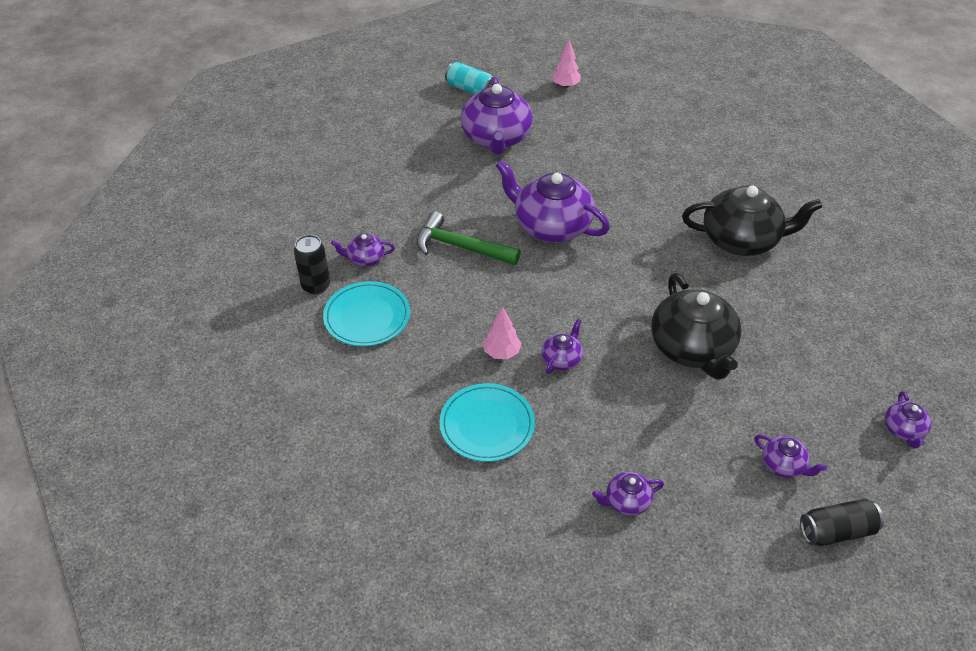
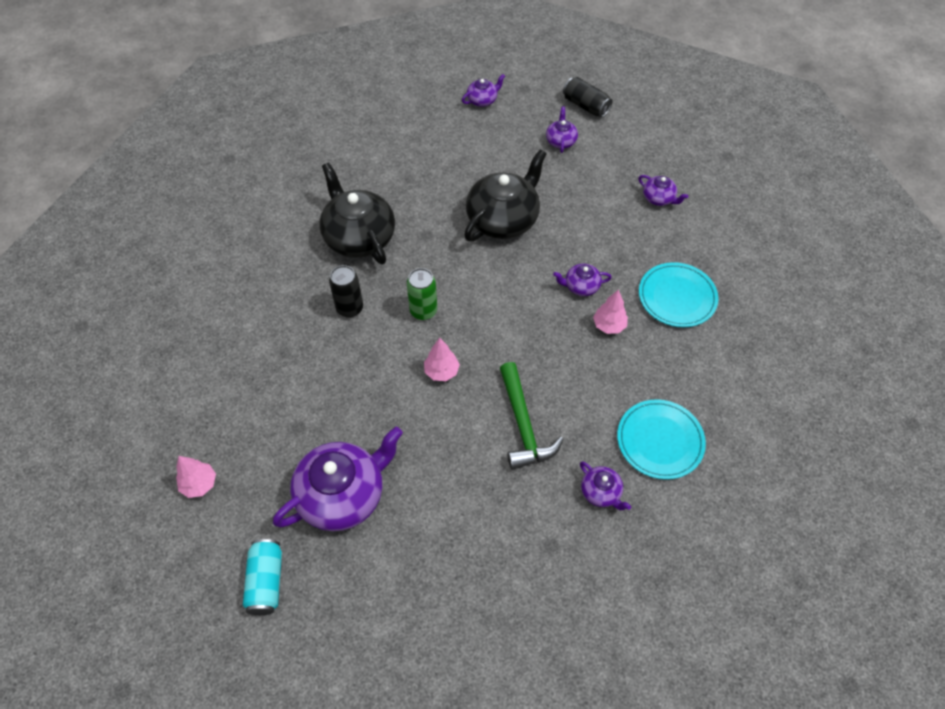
camera: 125 degrees left, 10 degrees up
(316, 286) = (666, 508): black can -> black can (350, 308)
(551, 226) = (441, 371): purple teapot -> pink tree
(622, 243) = (423, 311): none -> green can

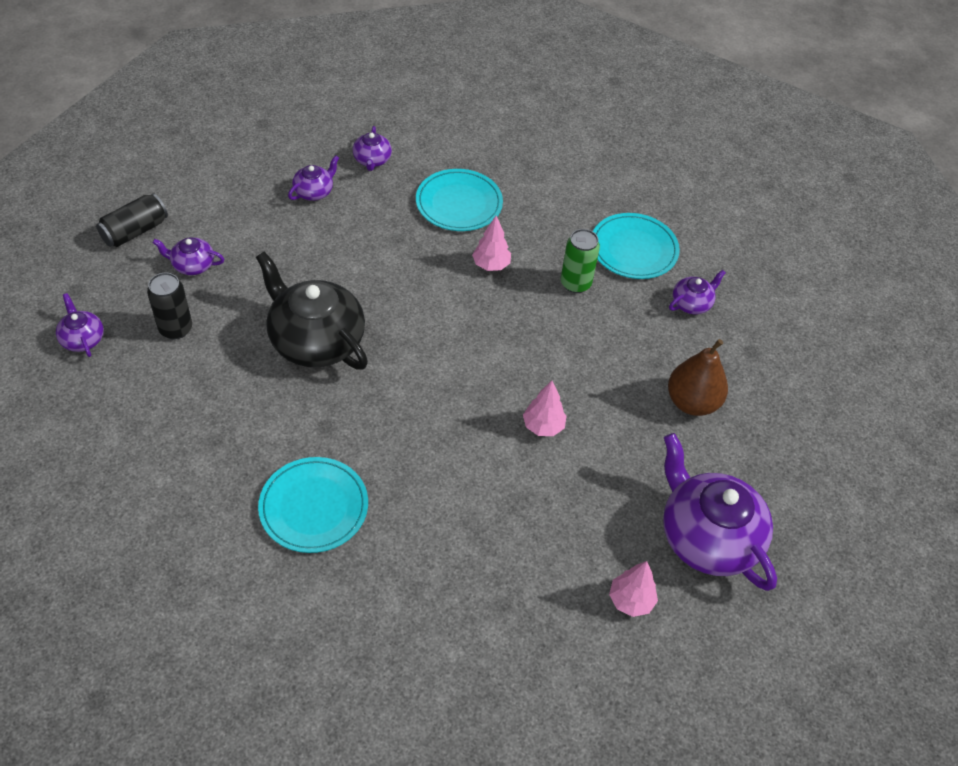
camera: 90 degrees left, 5 degrees down
(199, 484) = (702, 705): pink tree -> pink tree (630, 600)
(266, 581) = (819, 620): turquoise can -> none
(350, 308) = (438, 522): black can -> black can (175, 329)
(359, 237) = (314, 507): black teapot -> turquoise plate
(423, 311) = (451, 438): green can -> green can (575, 283)
(481, 488) = (692, 402): none -> brown pear
(523, 425) = (615, 356): green hammer -> none
(581, 286) = (433, 280): purple teapot -> purple teapot (372, 160)

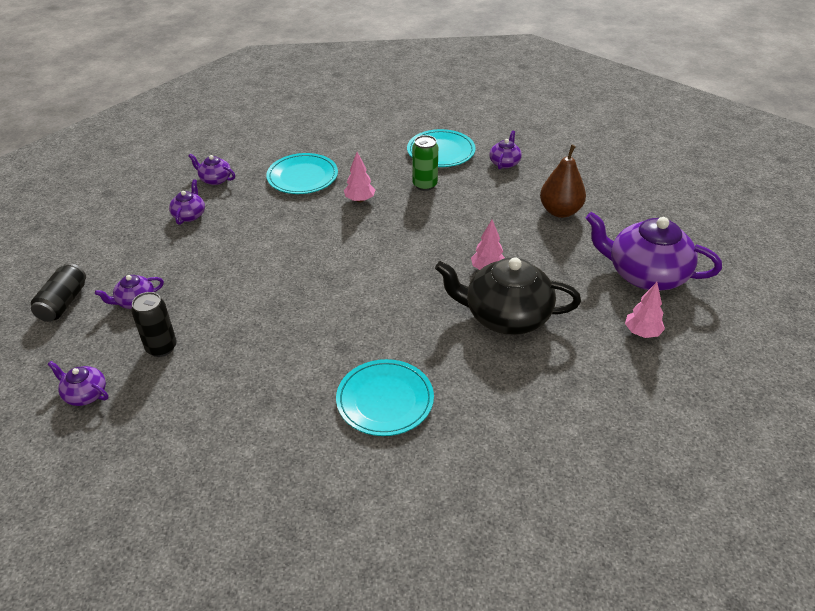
camera: 30 degrees left, 10 degrees down
(315, 341) = (281, 300): black teapot -> black teapot (506, 316)
(372, 160) = (215, 179): purple teapot -> purple teapot turned 150 degrees clockwise

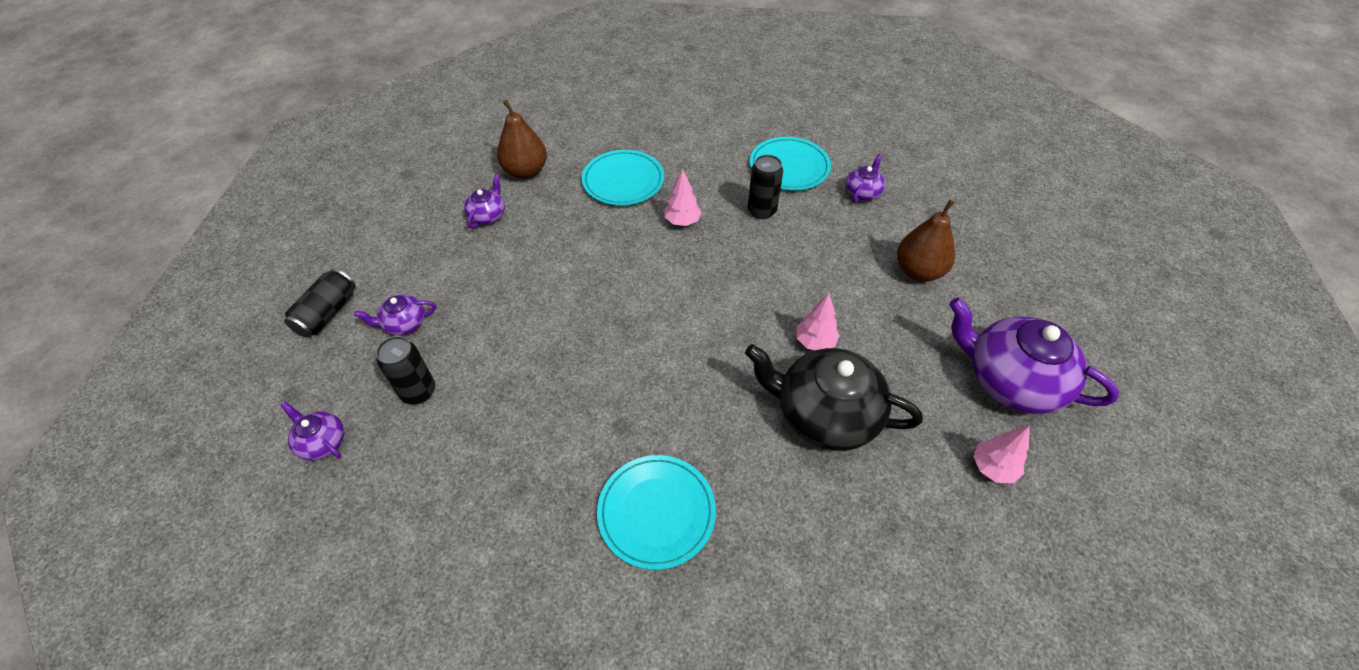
camera: 10 degrees right, 10 degrees up
(215, 179) = (526, 171): purple teapot -> brown pear
(425, 185) = (761, 211): green can -> black can

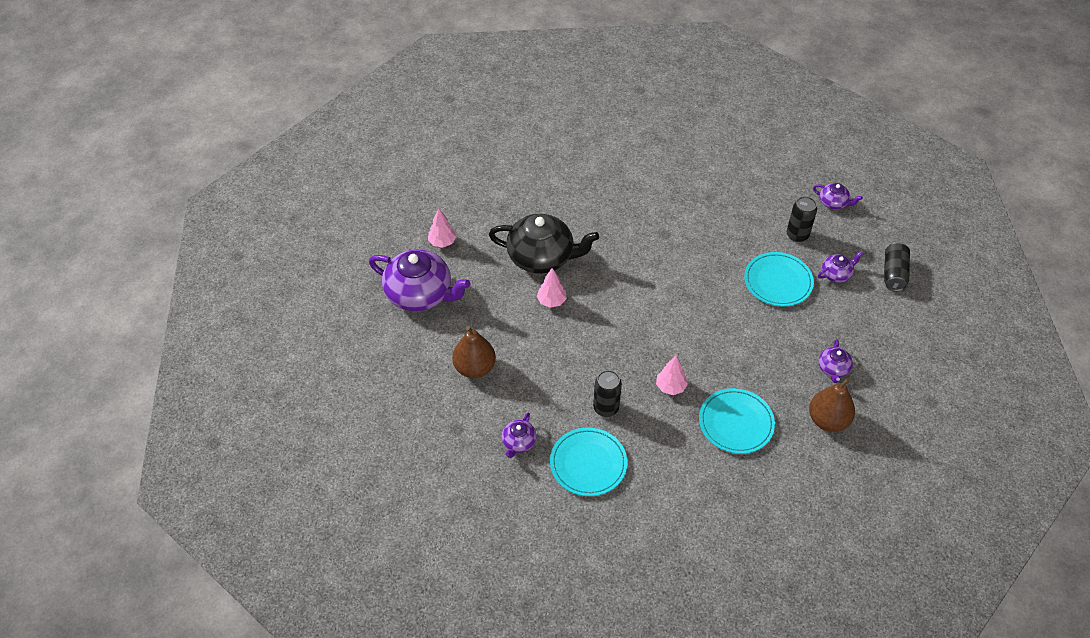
camera: 170 degrees right, 0 degrees up
(656, 512) = (630, 197): turquoise plate -> turquoise plate (778, 281)

